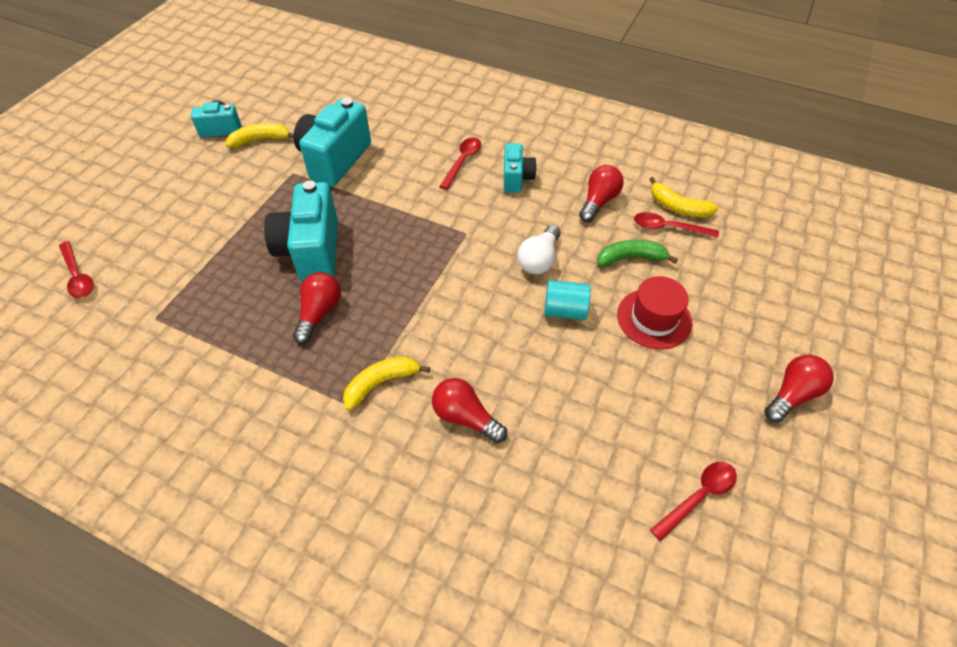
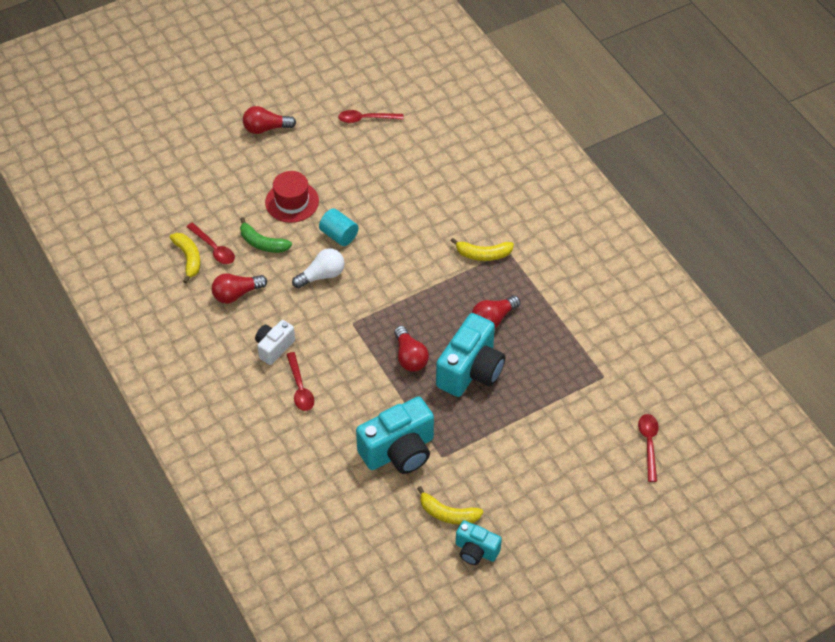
camera: 145 degrees left, 0 degrees up
(462, 162) = (300, 388): red spoon -> red spoon turned 75 degrees counterclockwise
(465, 417) = (449, 211): red light bulb -> red light bulb (410, 357)
(516, 178) = (274, 347): turquoise camera -> white camera

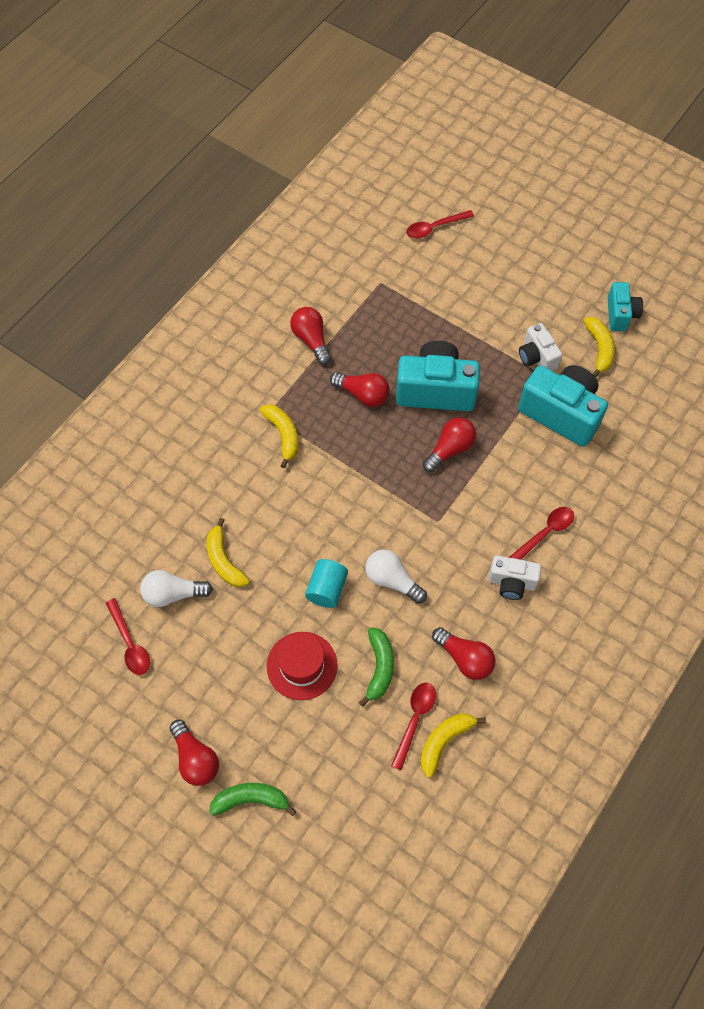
camera: 115 degrees left, 10 degrees up
(221, 147) = (251, 800): none -> green banana
(388, 151) = (173, 594): none -> white light bulb
(397, 186) = (224, 560): none -> yellow banana
(464, 460) = (537, 357): none -> white camera
(566, 304) = (311, 340): none -> red light bulb

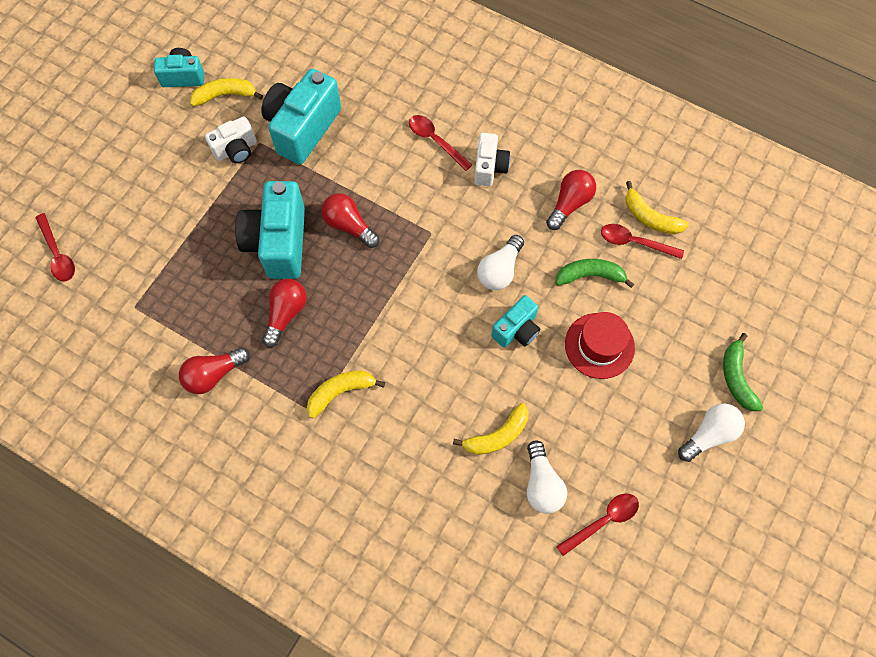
camera: 95 degrees left, 5 degrees up
(195, 758) = (709, 434): red light bulb -> white light bulb
(327, 589) = (516, 330): turquoise cylinder -> turquoise camera

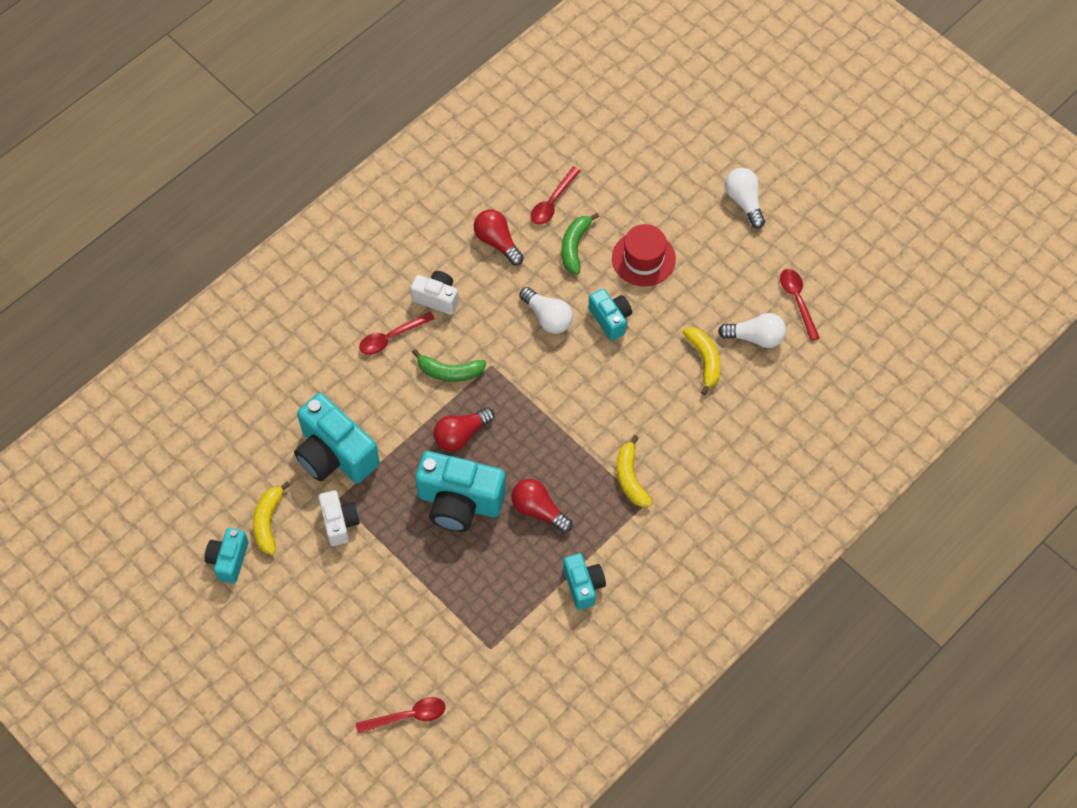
camera: 75 degrees left, 5 degrees down
(214, 374) = (583, 585): red light bulb -> turquoise camera
(650, 217) = (531, 182): yellow banana -> none
(736, 377) = (700, 166): green banana -> green banana (449, 371)

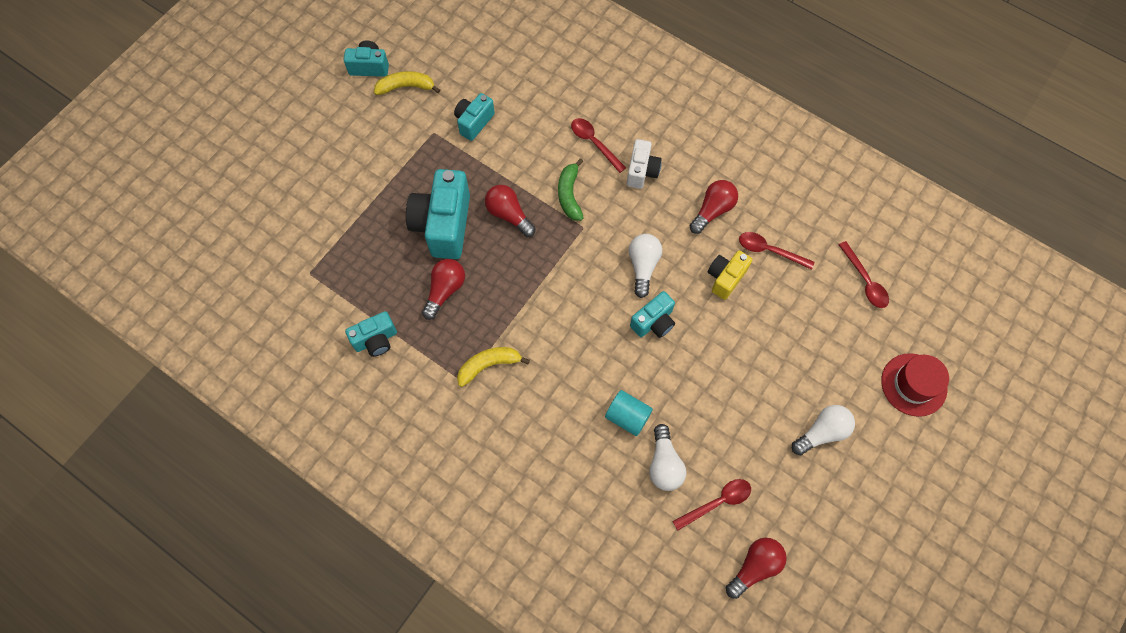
camera: 80 degrees right, 5 degrees up
(335, 454) = (474, 122): turquoise camera -> turquoise camera, size x0.56
(339, 522) = (412, 137): white camera -> none
(407, 716) = (244, 220): red spoon -> red spoon (864, 281)
(547, 317) = (643, 266): white light bulb -> white light bulb turned 150 degrees clockwise
(575, 246) = (725, 278): green banana -> yellow camera
(643, 258) = (728, 343): red hat -> red hat (913, 384)
(704, 360) = (627, 416): yellow banana -> turquoise cylinder
(859, 283) = (754, 567): none -> red light bulb

